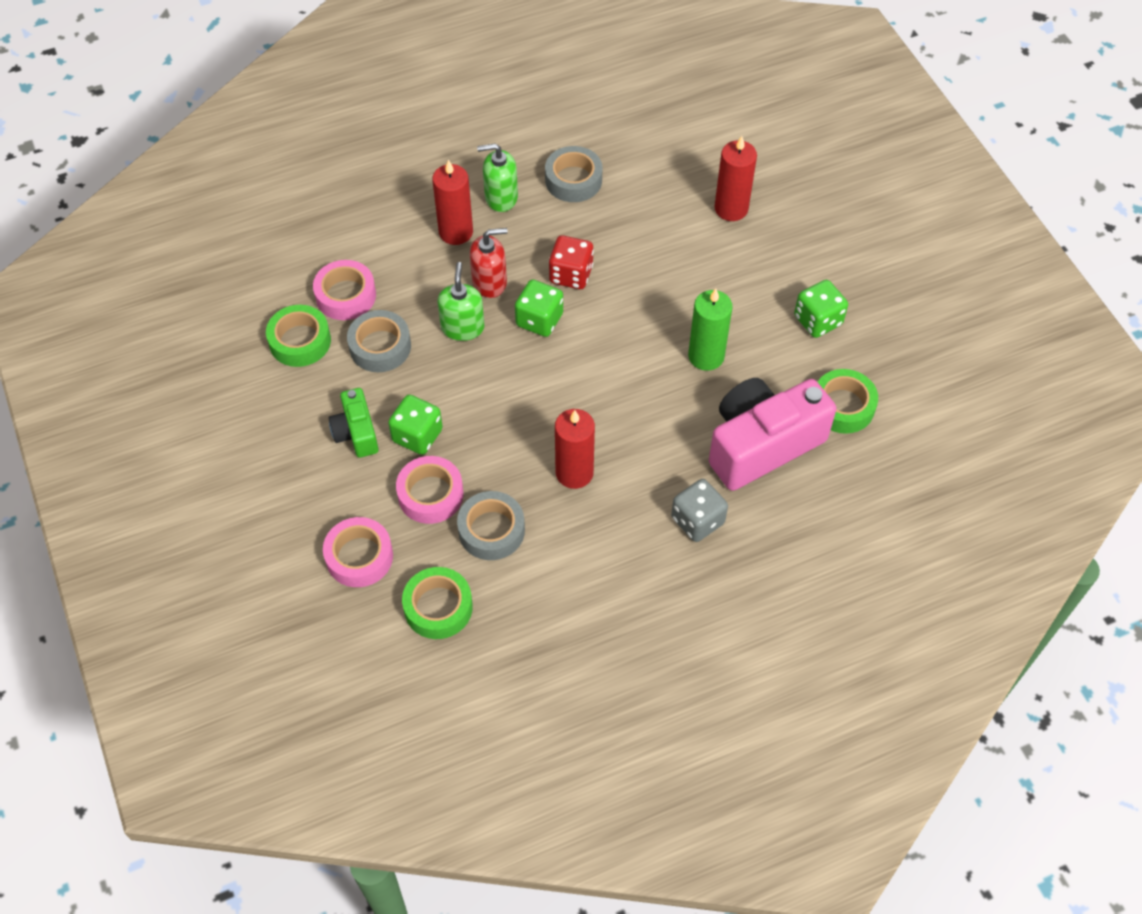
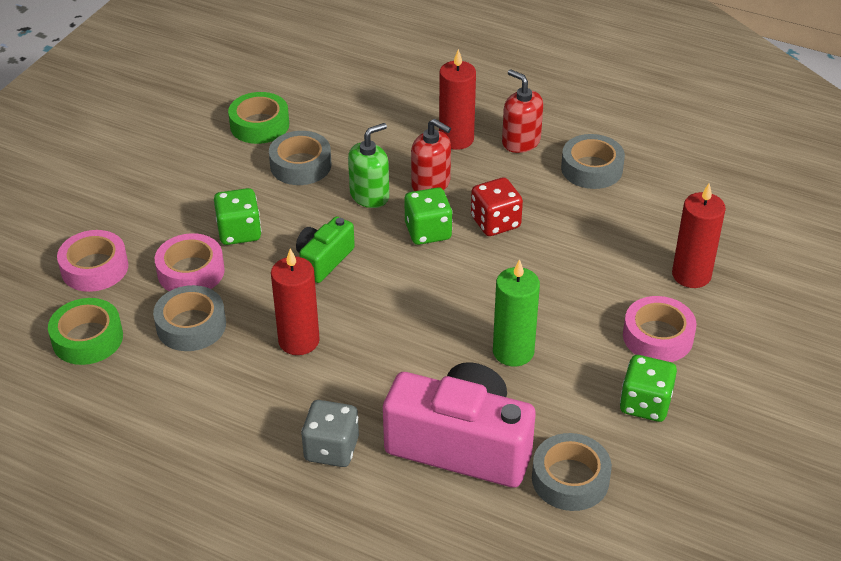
camera: 50 degrees right, 15 degrees down
(346, 296) = (327, 122): pink tape -> pink tape (657, 337)
(356, 433) = (207, 200): green camera -> green camera (323, 260)
(501, 197) = (521, 142): green soap dispenser -> red soap dispenser
(842, 406) = (570, 479): green tape -> grey tape

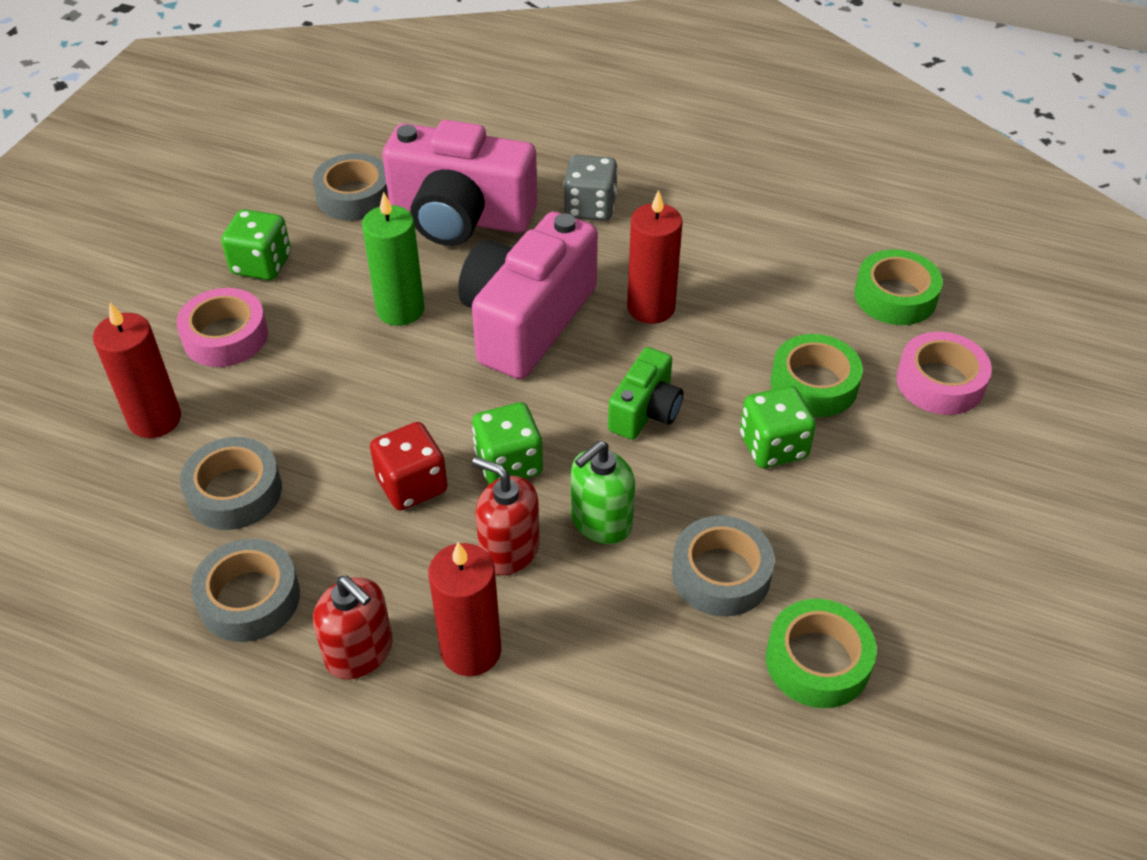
camera: 175 degrees right, 5 degrees up
(191, 272) = (814, 384): pink tape -> green tape
(191, 325) = (783, 317): grey tape -> grey tape (234, 492)
(406, 335) = (526, 321): none -> pink camera

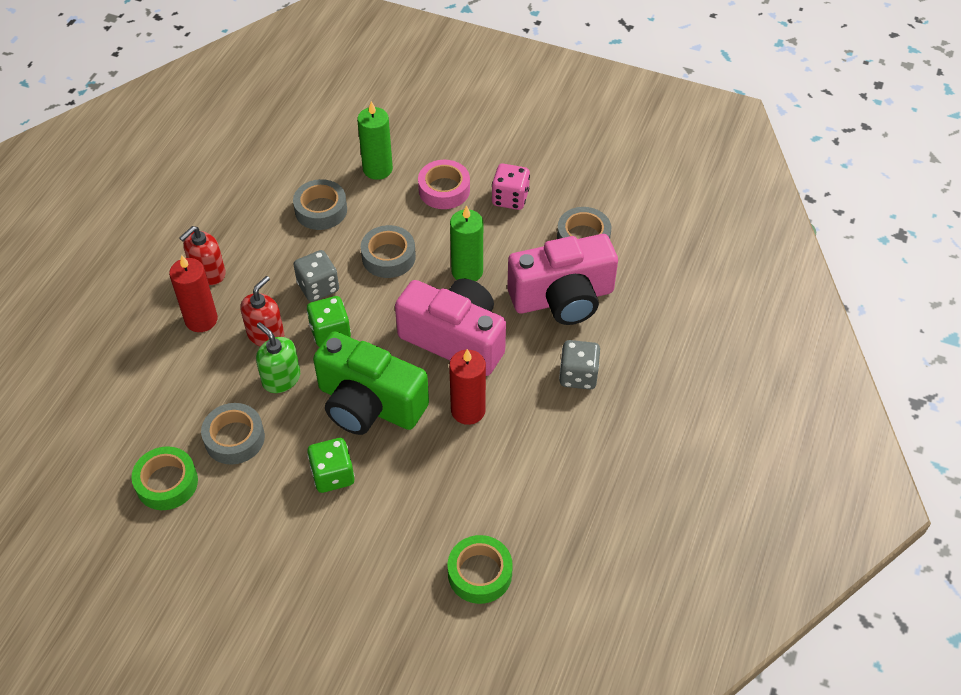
camera: 90 degrees right, 5 degrees up
(155, 419) = (377, 169): red candle -> green candle
(249, 598) = (248, 225): grey tape -> grey tape (388, 257)
(261, 264) = (510, 198): green dice -> pink dice
(412, 485) = (318, 287): red dice -> grey dice
(460, 217) = (563, 298): pink camera -> pink camera turned 120 degrees counterclockwise
(645, 411) = (369, 404): green camera -> green camera, size x1.94
(814, 384) = (388, 506): green tape -> none
(940, 382) = (386, 590): pink tape -> none

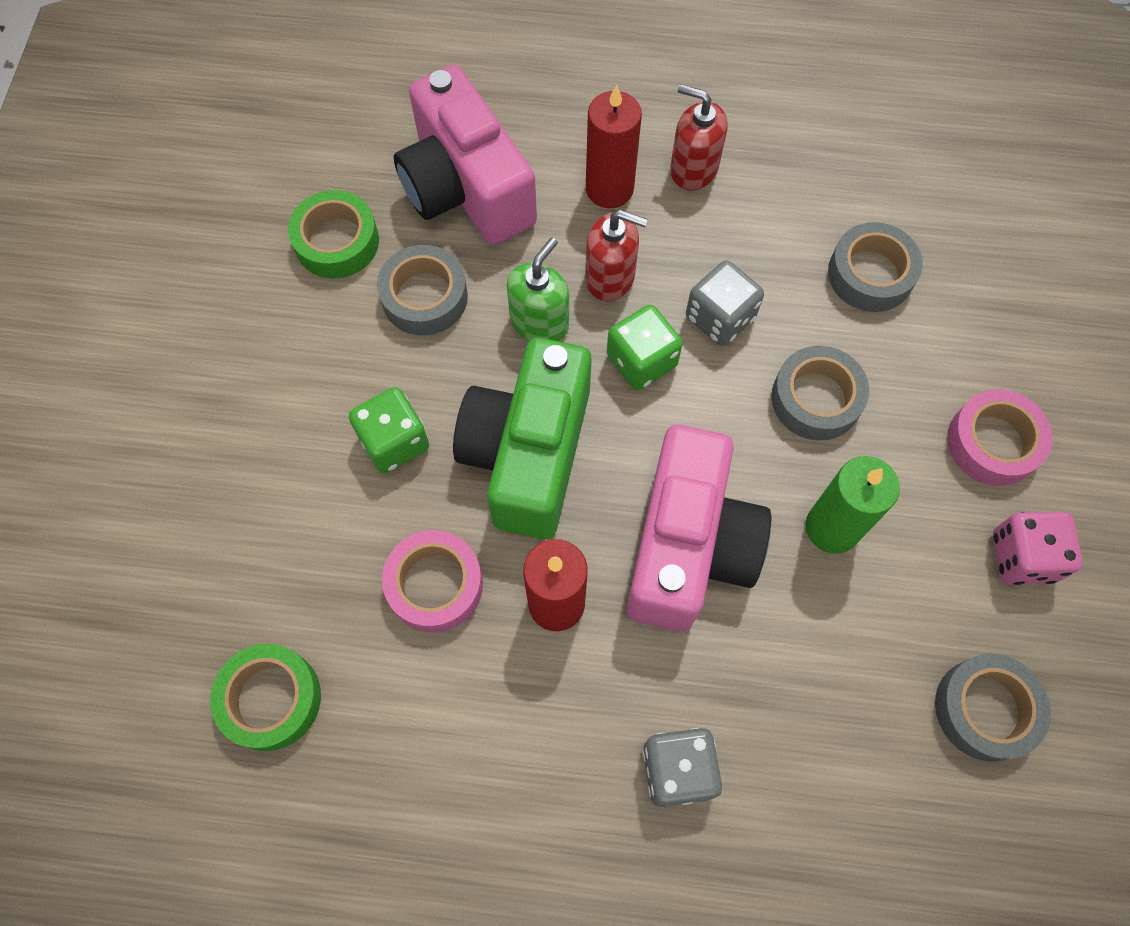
camera: 75 degrees right, 15 degrees up
(377, 169) = (991, 328): green candle -> none
(436, 470) = (435, 585): none -> pink tape
(563, 298) = (834, 704): pink camera -> pink camera (465, 188)

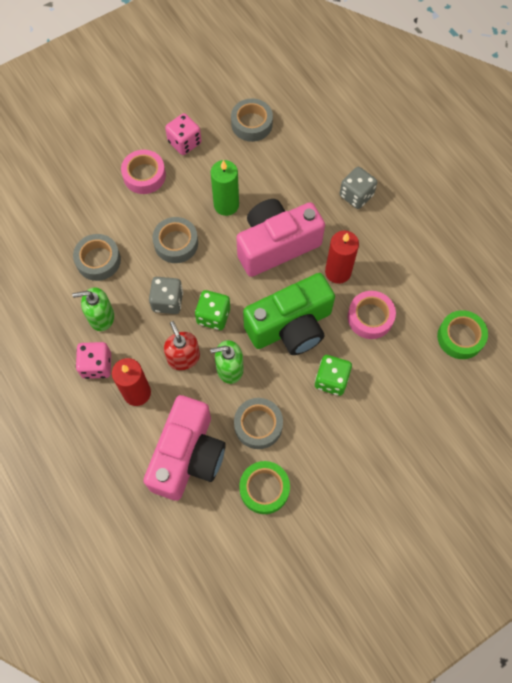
camera: 130 degrees left, 0 degrees up
(693, 169) = (97, 365): red soap dispenser -> pink dice
(767, 219) = (101, 317): none -> green soap dispenser

